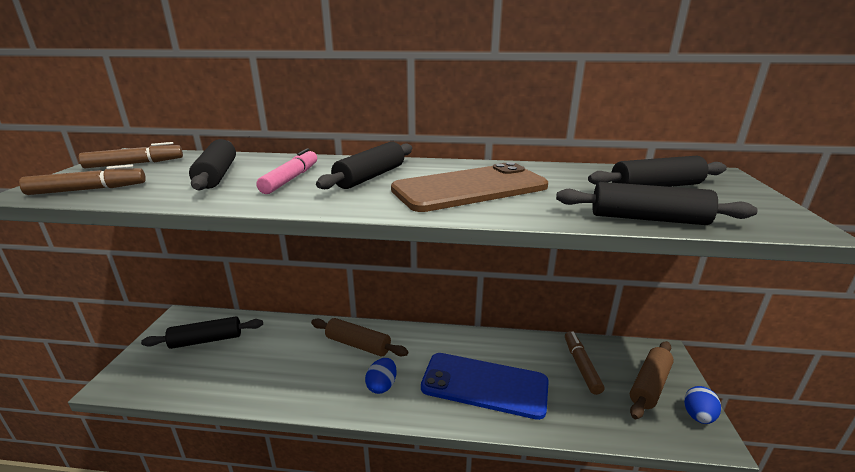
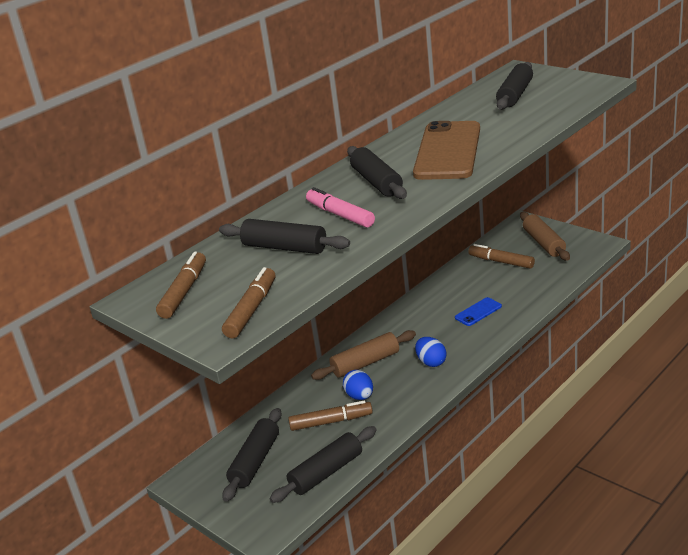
camera: 50 degrees left, 5 degrees up
(268, 359) = (330, 422): none -> brown marker
(484, 385) = (478, 312): blue phone -> blue phone, size x0.44
(647, 219) = (555, 114): black rolling pin -> black rolling pin (326, 472)
(698, 416) = (582, 239): blue egg -> blue egg (360, 396)

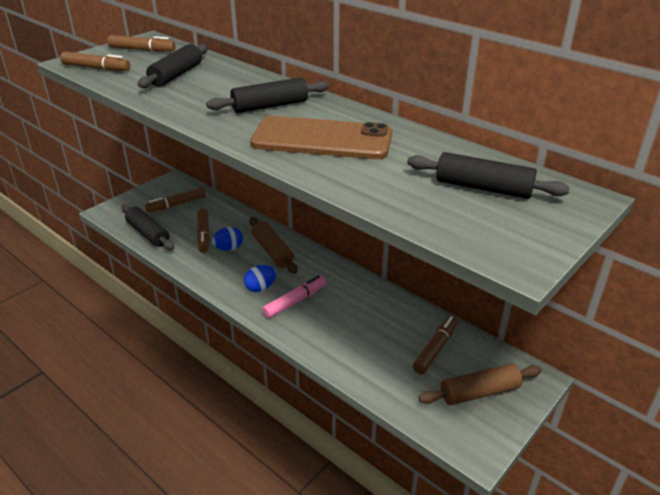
camera: 85 degrees right, 5 degrees up
(255, 461) = (177, 205): black rolling pin -> brown marker
(340, 215) = (215, 92): pink marker -> pink marker (294, 301)
(478, 312) = (335, 323): blue phone -> none

